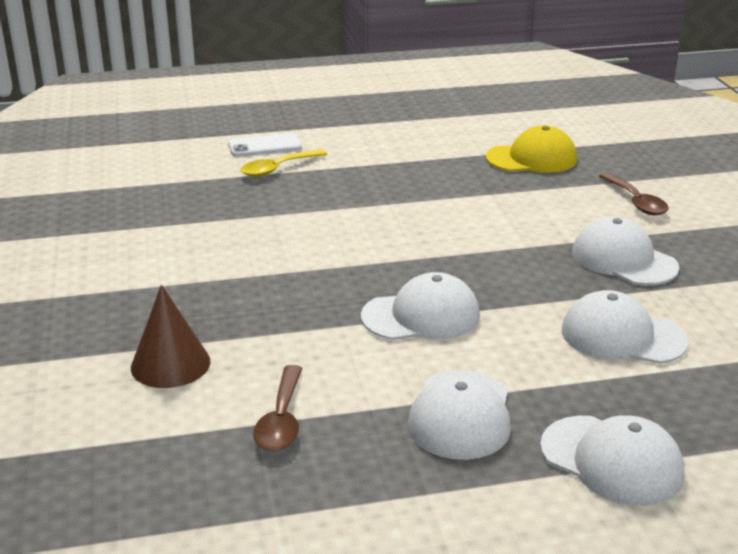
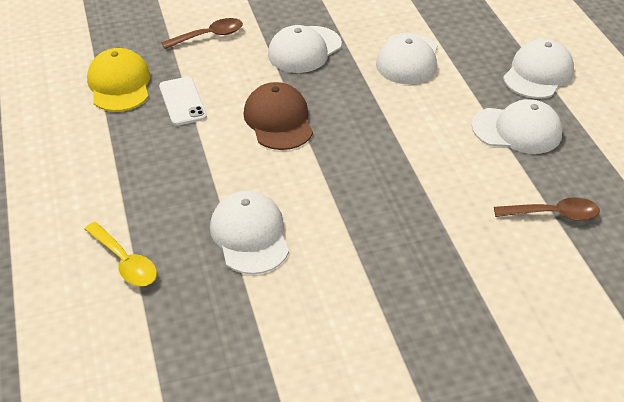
camera: 95 degrees left, 15 degrees up
(170, 364) = (507, 288): brown cone -> none
(265, 146) = (59, 281): white phone -> white phone (182, 101)
(421, 316) = (403, 149): white cap -> white cap (250, 235)
(476, 239) = (278, 120): none -> brown cap

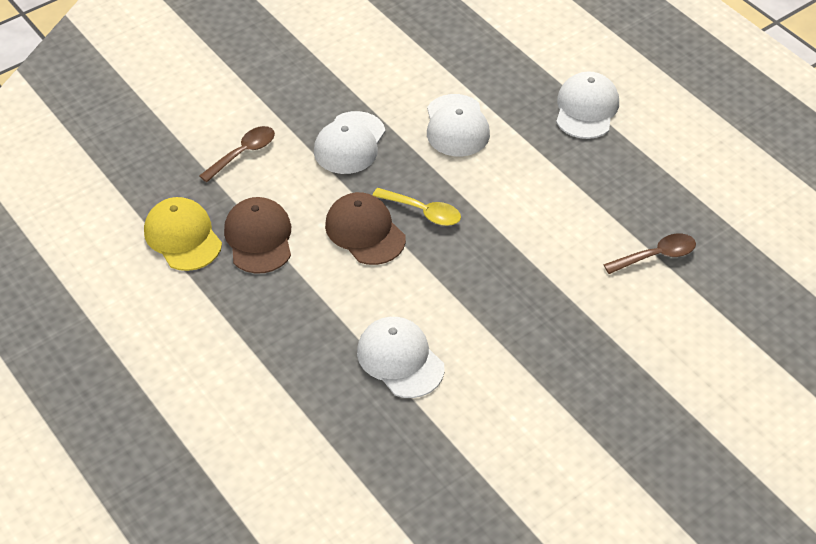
camera: 20 degrees left, 5 degrees up
(125, 262) = (300, 421): yellow spoon -> yellow spoon (423, 212)
(182, 101) = (259, 238): white phone -> brown cap
(517, 130) = (591, 177): white cap -> none

